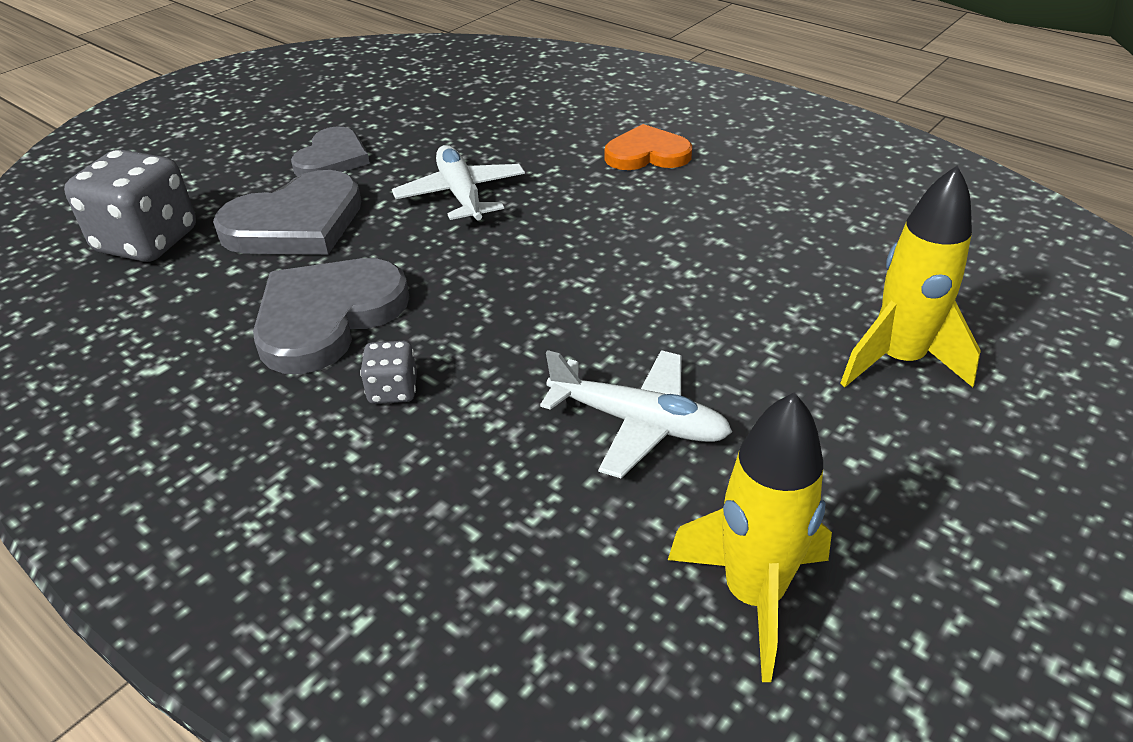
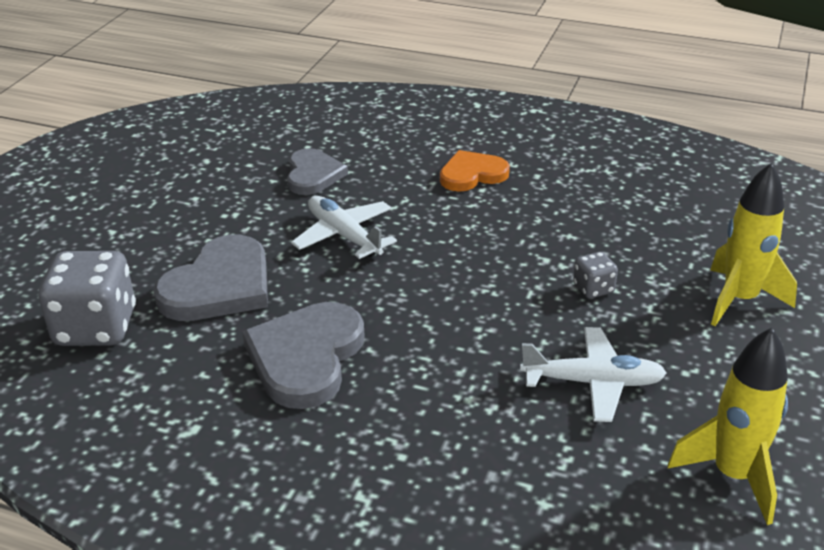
camera: 20 degrees left, 5 degrees down
(332, 158) = (208, 223): grey heart -> grey heart (313, 175)
(393, 390) = (399, 401): grey dice -> grey dice (593, 288)

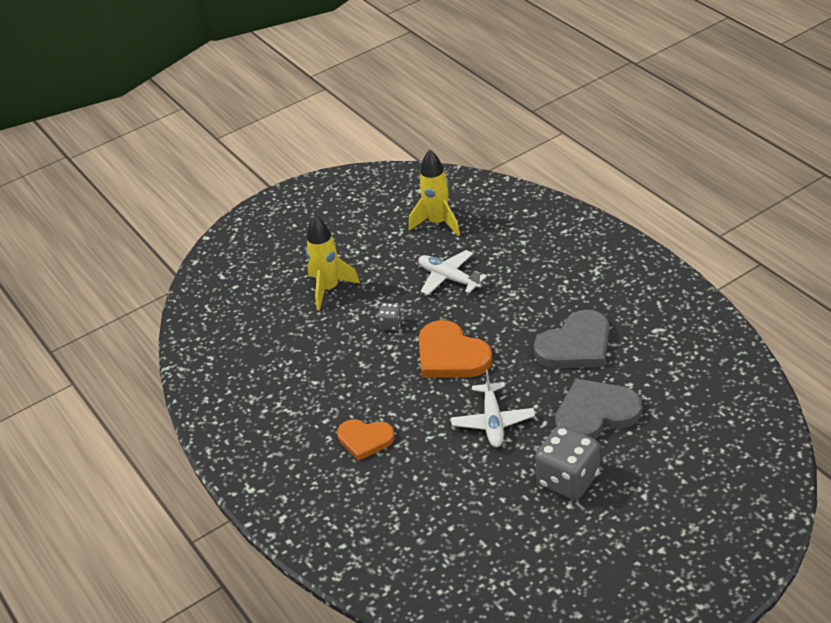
camera: 140 degrees left, 5 degrees up
(96, 328) = (684, 413): grey dice -> grey dice (568, 480)
(313, 175) = (470, 490): grey heart -> none
(470, 283) = (451, 355): none -> orange heart

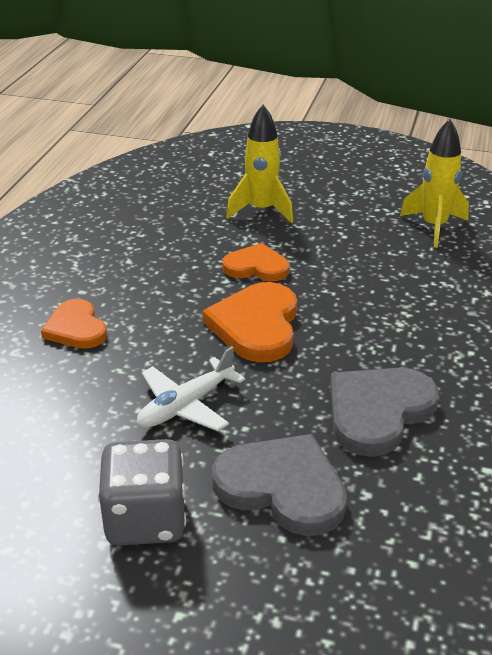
camera: 45 degrees right, 5 degrees down
(391, 324) = (256, 267): grey dice -> orange heart
(448, 278) = (366, 270): white plane -> none
(576, 345) = (378, 412): grey heart -> grey heart turned 120 degrees clockwise

